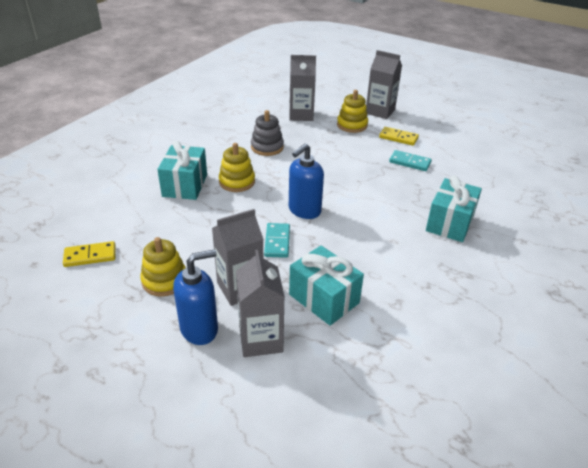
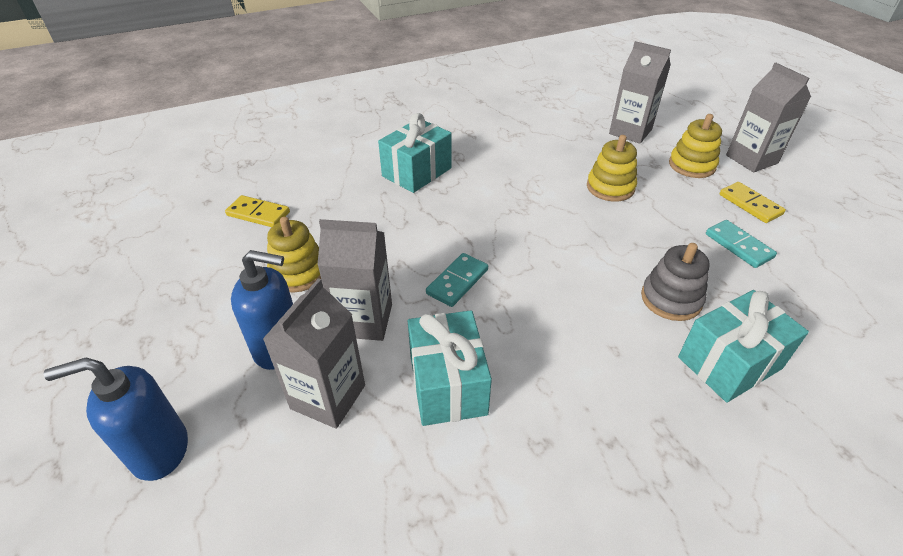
camera: 35 degrees right, 5 degrees up
(237, 182) = (477, 188): yellow stacking toy -> yellow stacking toy (610, 187)
(267, 147) = (550, 159): grey stacking toy -> grey stacking toy (671, 299)
(304, 210) = (526, 255): blue soap dispenser -> blue soap dispenser (159, 450)

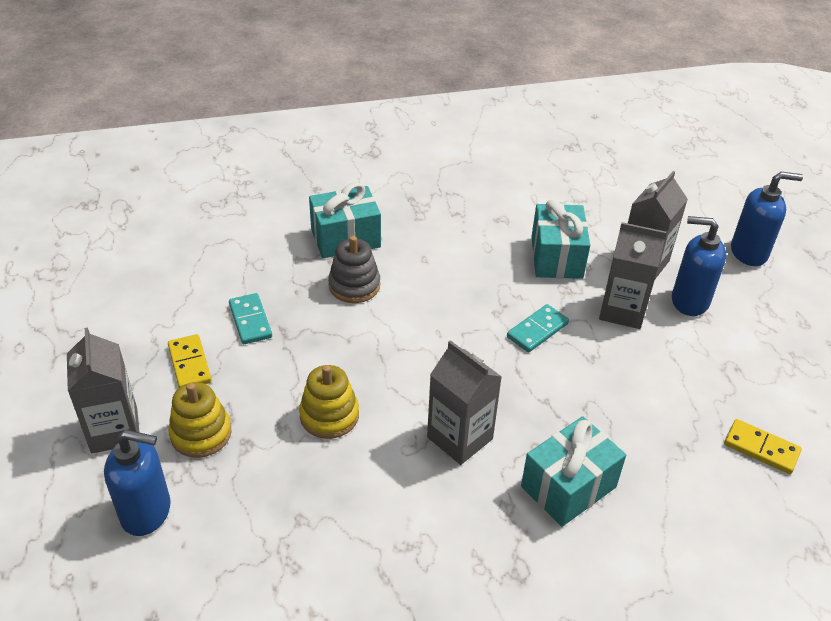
camera: 170 degrees left, 0 degrees up
(298, 272) = (691, 364): yellow stacking toy -> none
(630, 132) = (231, 518): grey carton -> grey carton (460, 438)
(682, 128) = (147, 512): none -> blue soap dispenser

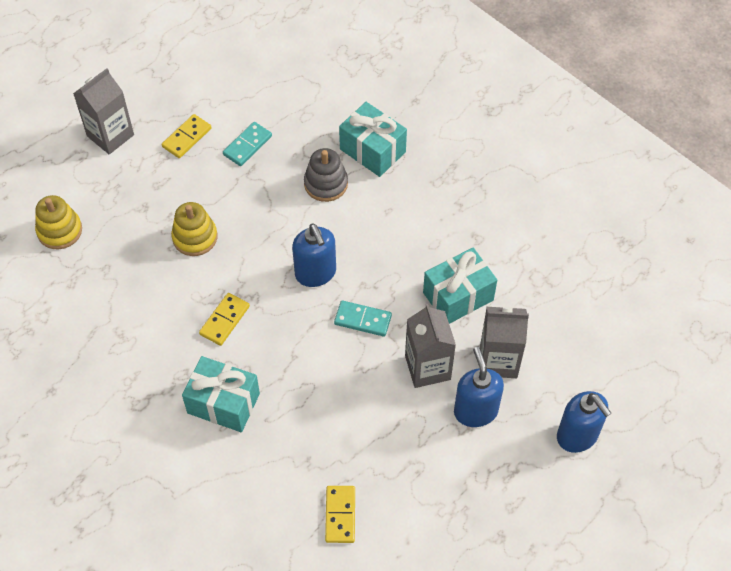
camera: 60 degrees right, 15 degrees up
(147, 512) = (64, 190): blue soap dispenser -> blue soap dispenser (315, 273)
(201, 433) = (136, 179): yellow stacking toy -> yellow stacking toy (59, 231)
(460, 438) = (224, 320): grey carton -> yellow domino

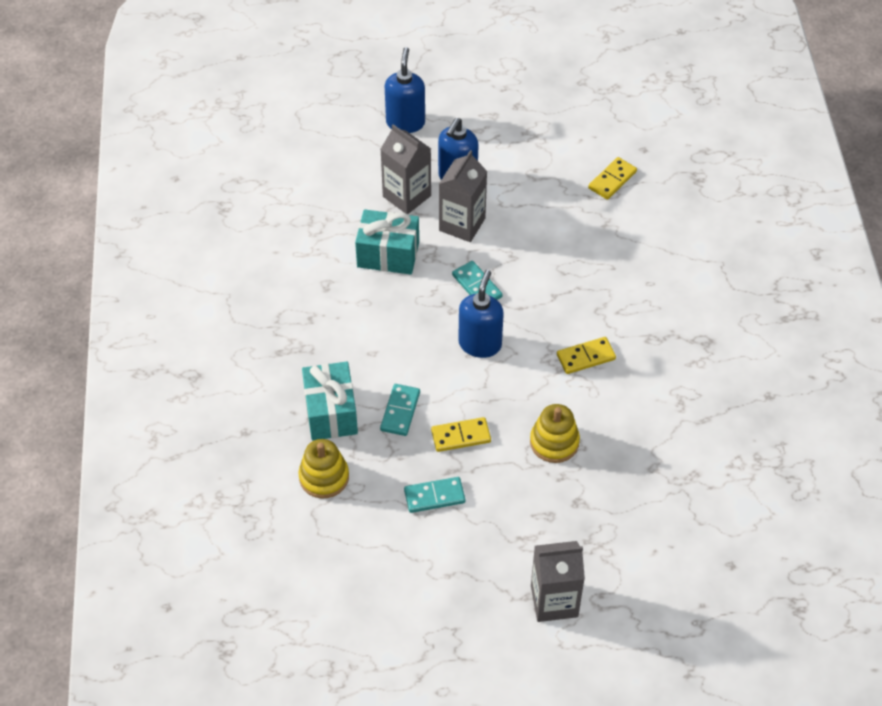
camera: 140 degrees left, 5 degrees down
(59, 231) = (671, 532): yellow stacking toy -> yellow stacking toy (324, 477)
(187, 137) = (483, 545): yellow domino -> yellow domino (461, 436)
(223, 403) = (636, 298): turquoise gift -> none
(326, 184) = (400, 411): grey stacking toy -> turquoise domino

